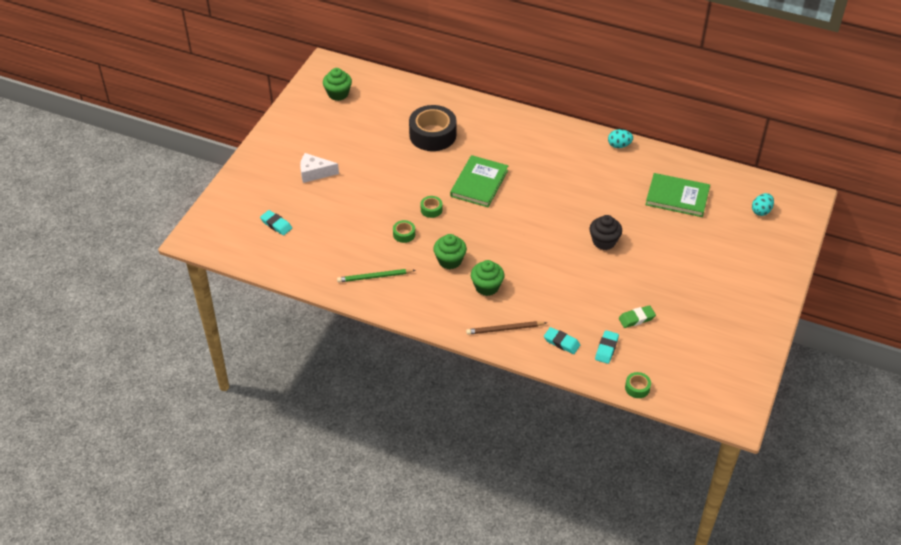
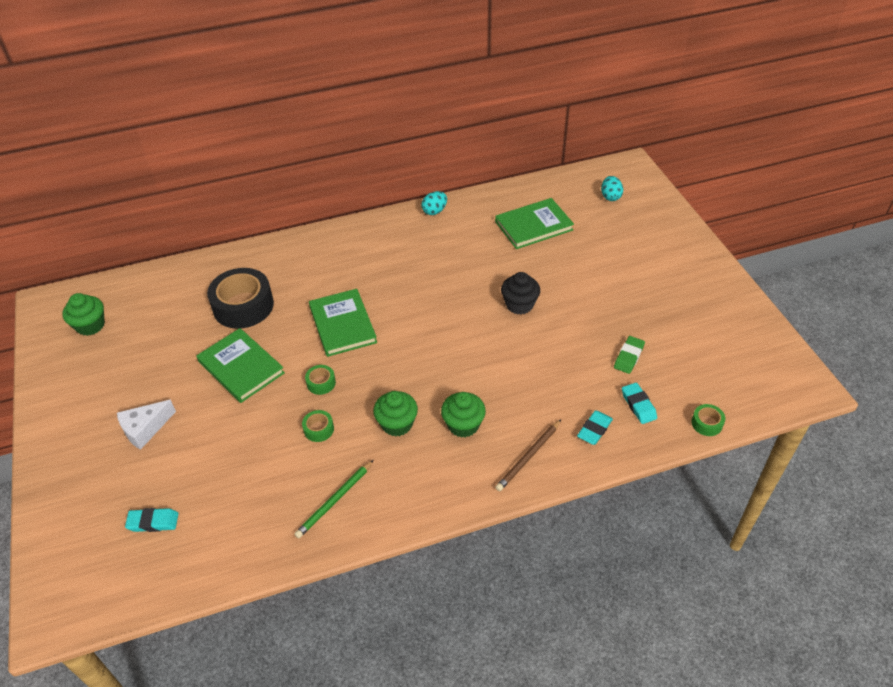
camera: 40 degrees left, 0 degrees up
(396, 171) = (241, 367): none -> green book
(561, 342) = (594, 430): turquoise eraser -> turquoise eraser turned 45 degrees counterclockwise

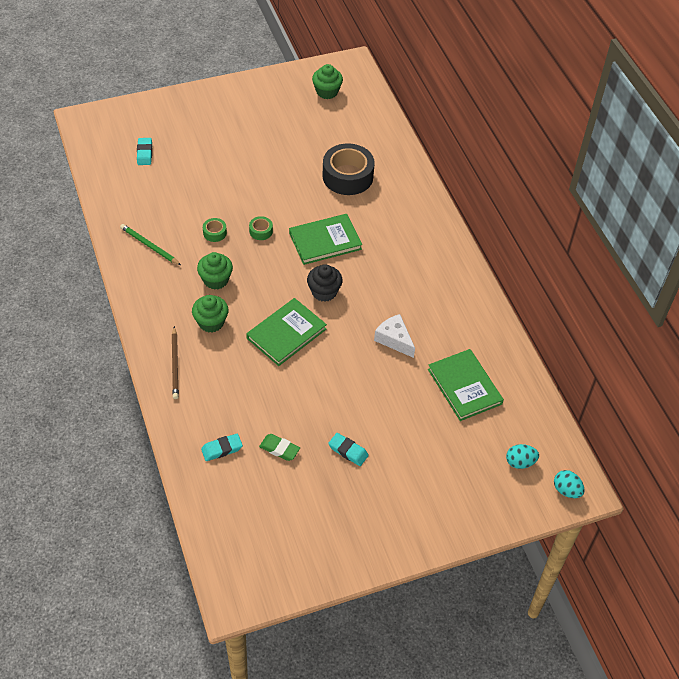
camera: 85 degrees right, 5 degrees up
(145, 429) = (223, 137): white cheese -> white cheese (394, 339)
(241, 367) = (280, 182): green book -> green book (286, 333)
(434, 211) = (482, 304): turquoise egg -> turquoise egg (566, 490)
(519, 304) = (349, 368): black cupcake -> black cupcake (324, 292)
(528, 457) = (175, 364): brown pencil -> brown pencil turned 135 degrees counterclockwise
(594, 430) = (198, 413): turquoise eraser -> turquoise eraser (348, 451)
(706, 423) = (197, 500): green tape -> none

